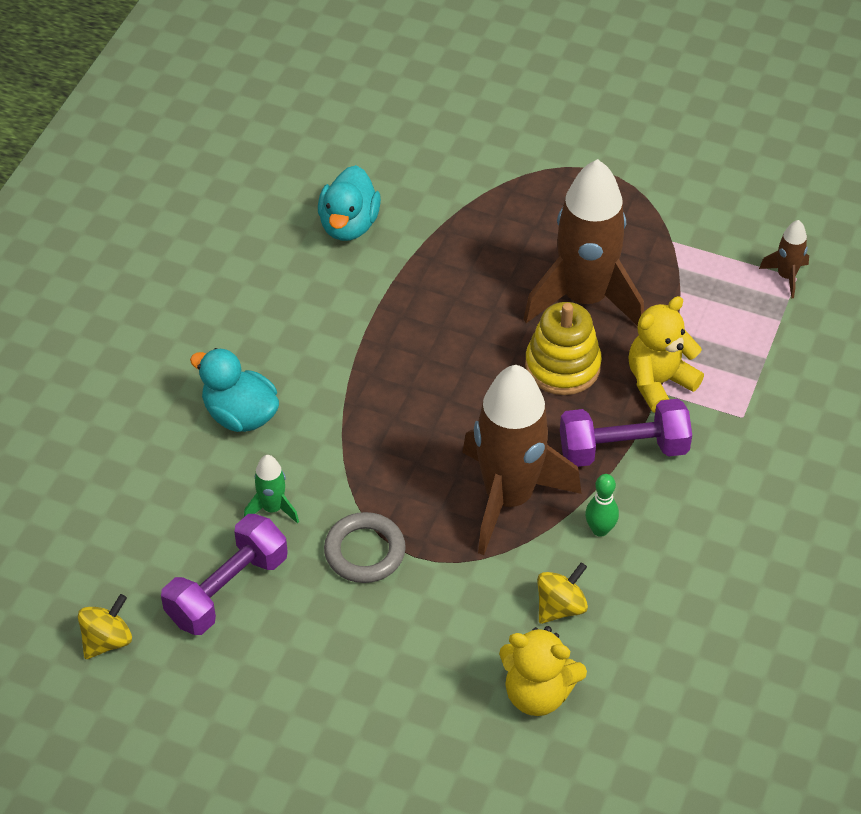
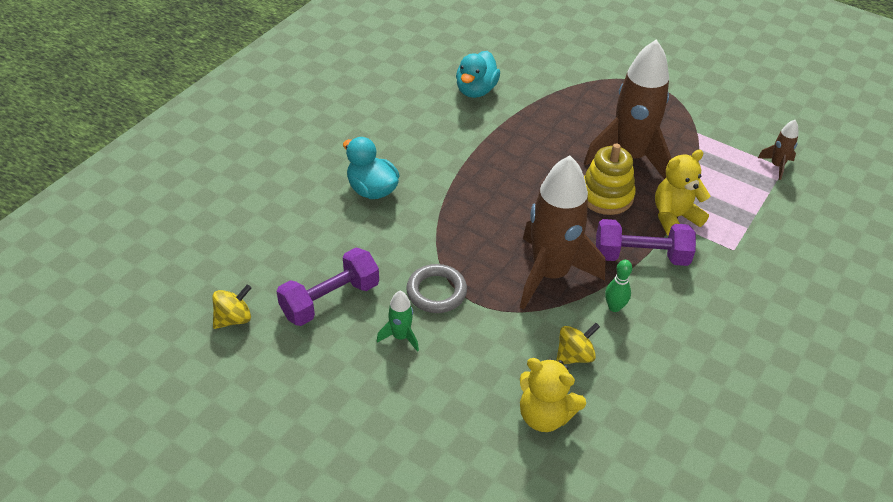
camera: 10 degrees right, 5 degrees down
(272, 508) = (378, 252): green rocket -> green rocket (400, 336)

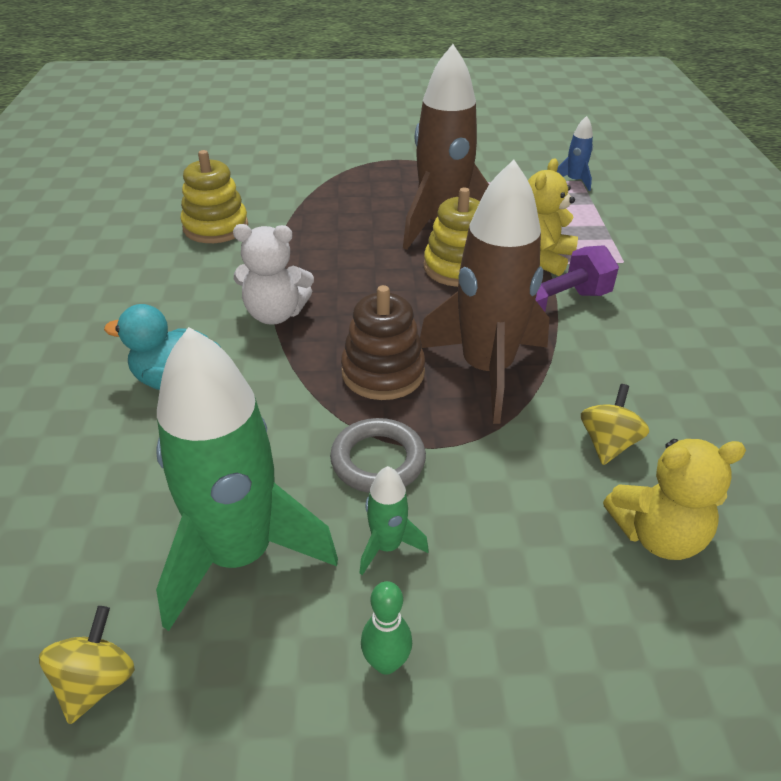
camera: 35 degrees left, 5 degrees down
(330, 300) = (240, 555): purple dumbbell -> green rocket
(459, 173) = (275, 314): none -> white teddy bear
(476, 90) = (216, 227): turquoise duck -> yellow stacking toy
(487, 243) = (383, 372): none -> brown stacking toy
(614, 307) = (587, 369): green bowling pin -> green bowling pin (386, 663)
(776, 166) = (574, 181): brown rocket -> blue rocket

